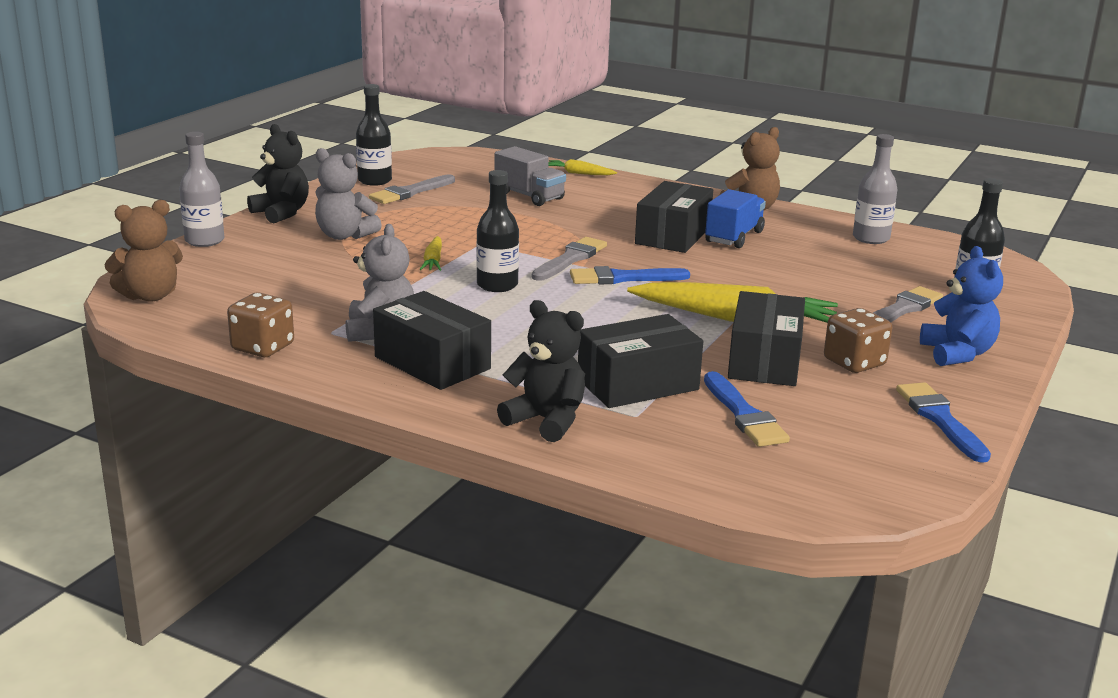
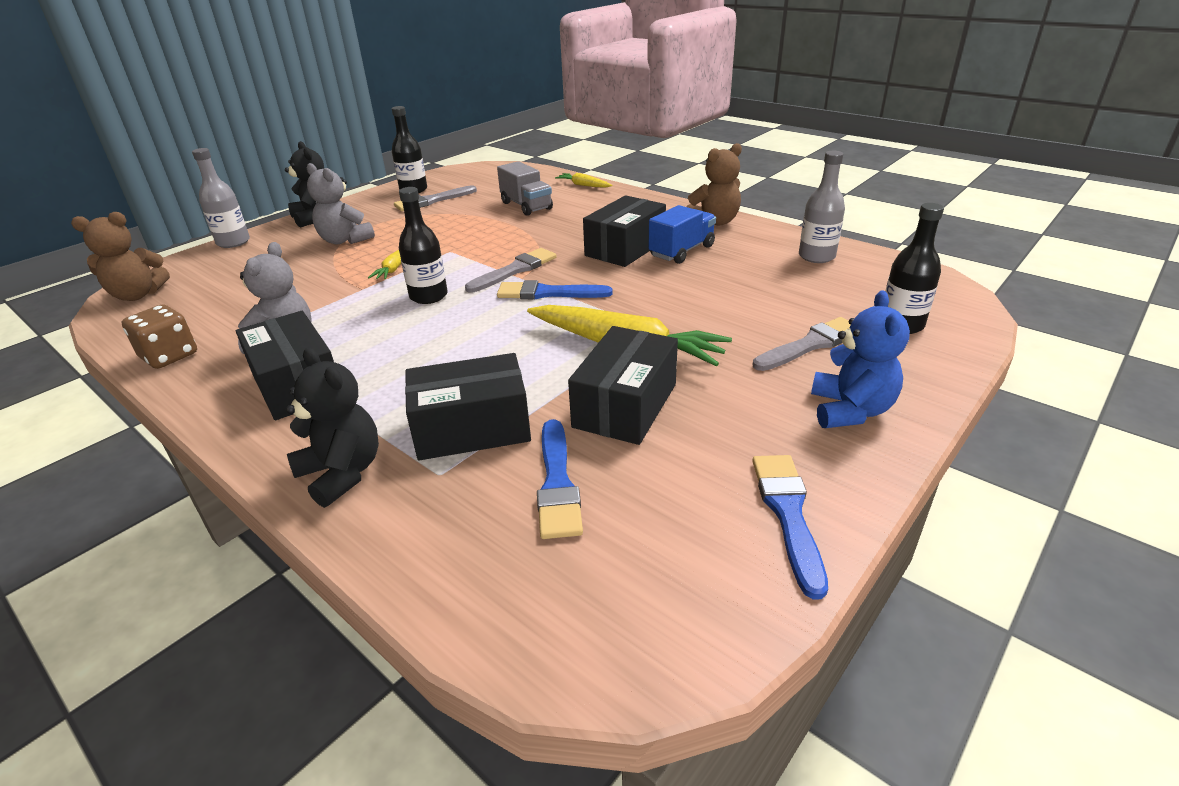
camera: 15 degrees right, 10 degrees up
(854, 362) = (724, 415): brown dice -> none

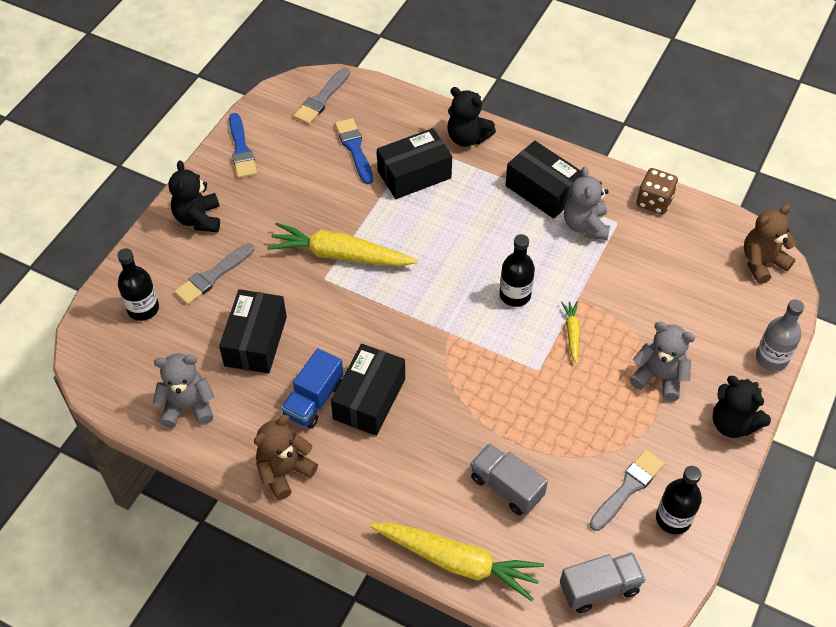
camera: 165 degrees right, 20 degrees up
(491, 174) = (599, 588): none -> grey truck
(515, 270) = (460, 344): grey brush -> grey brush (321, 99)
(548, 293) = (418, 313): blue brush -> none
(583, 185) = (457, 562): yellow carrot -> yellow carrot, size x2.11
(625, 405) = (330, 203): black box -> black box (256, 341)
(816, 256) = (188, 406): grey bottle -> grey teddy bear
(850, 410) = (198, 219): blue teddy bear -> black teddy bear

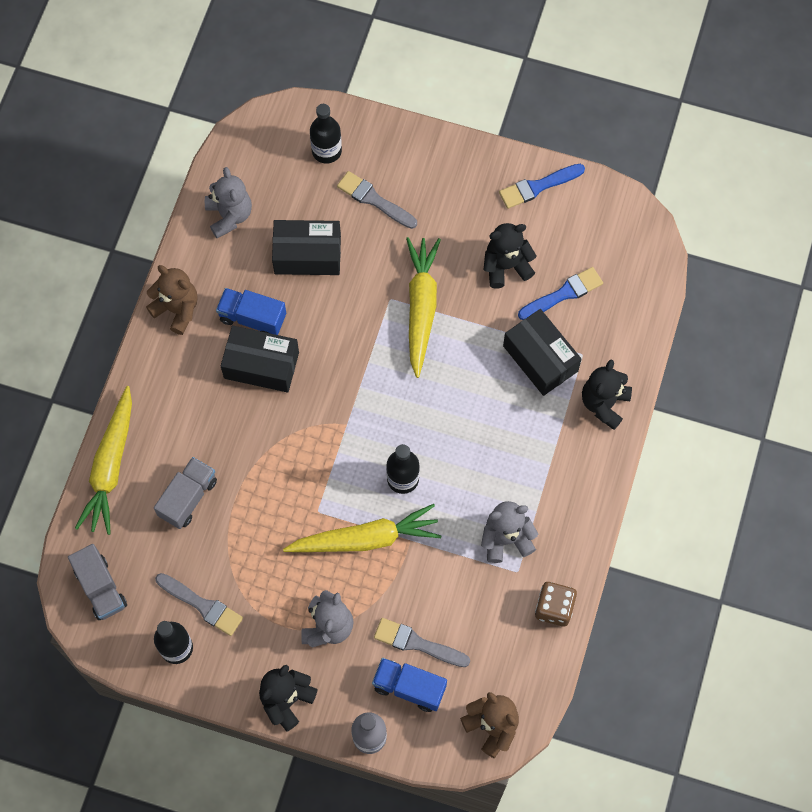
camera: 80 degrees right, 15 degrees up
(198, 219) = (440, 170): black teddy bear -> black teddy bear (506, 266)
(321, 99) = (626, 247): grey brush -> grey brush (417, 643)
(542, 190) = (546, 490): black box -> none
(572, 333) = (366, 539): yellow carrot -> yellow carrot, size x2.11
(723, 319) = (409, 687): none -> blue truck

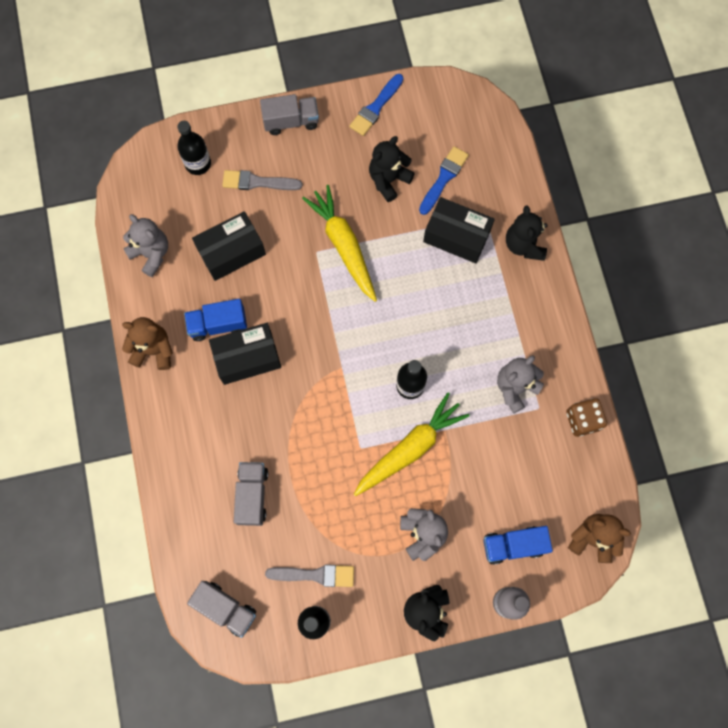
camera: 30 degrees left, 5 degrees up
(110, 466) = (175, 506): yellow carrot -> none
(417, 643) = (498, 507): grey brush -> none
(444, 156) = (291, 121): none -> grey truck

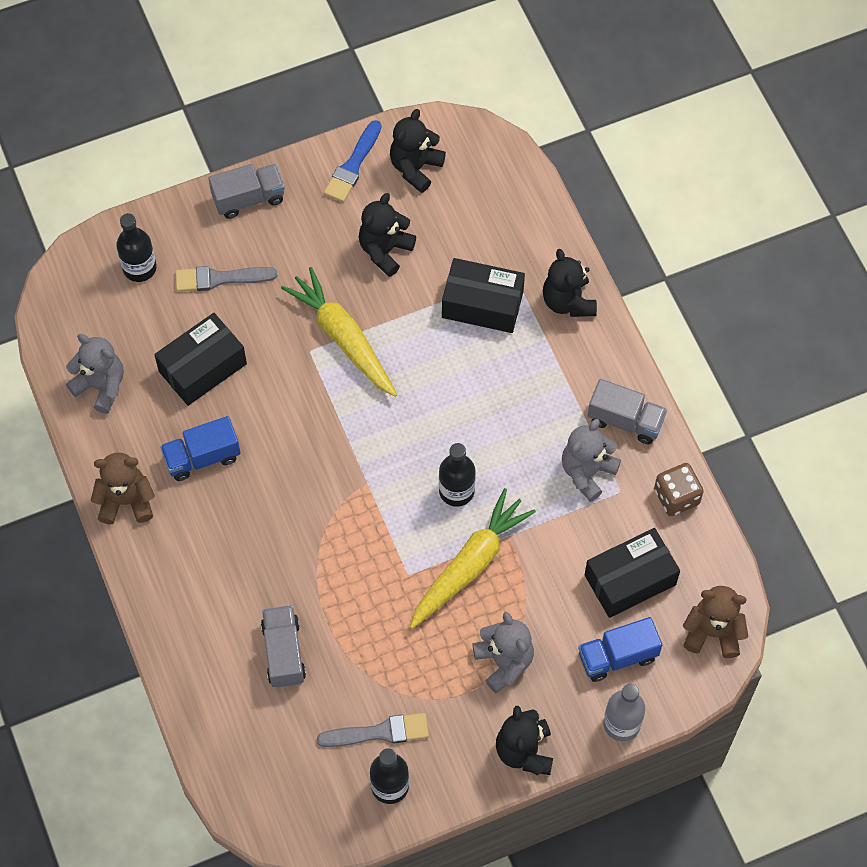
camera: 10 degrees left, 10 degrees down
(225, 608) = (275, 790): grey truck -> grey truck (625, 420)
(247, 358) = (246, 491): black box -> black box (630, 580)
(424, 117) = (415, 168): none -> black teddy bear
(444, 178) = (454, 237): blue brush -> none

